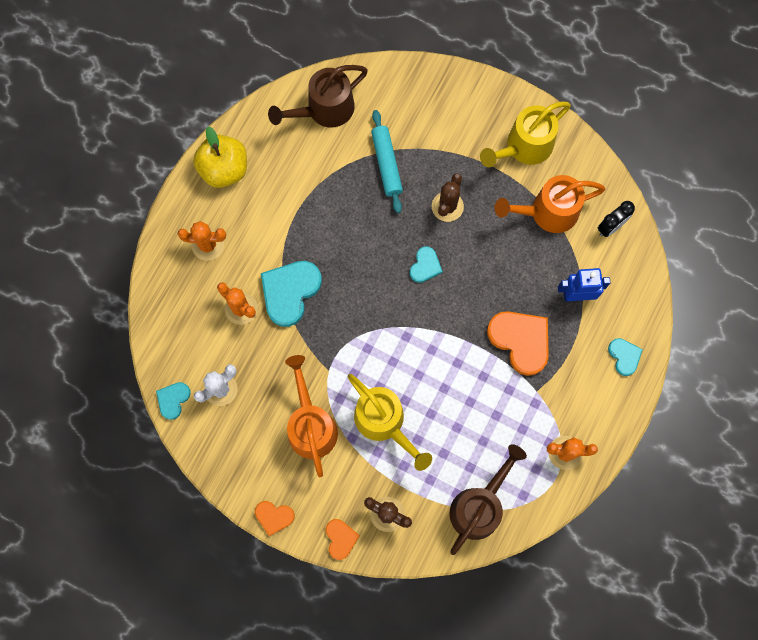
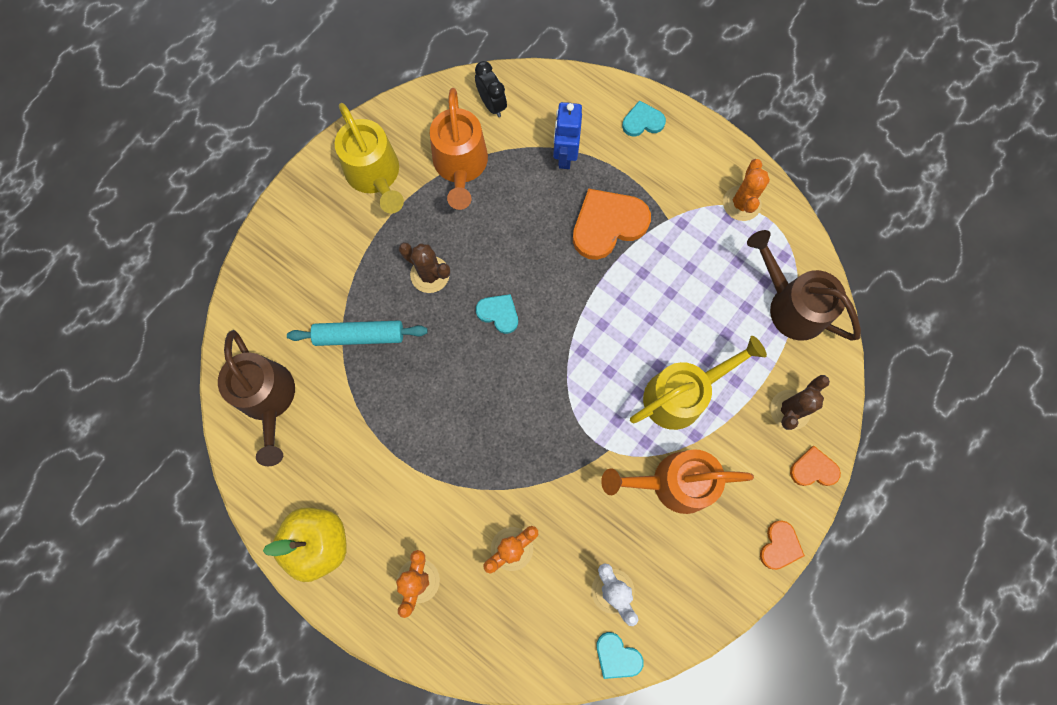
camera: 80 degrees left, 0 degrees up
(290, 292) = (501, 482): turquoise heart -> none

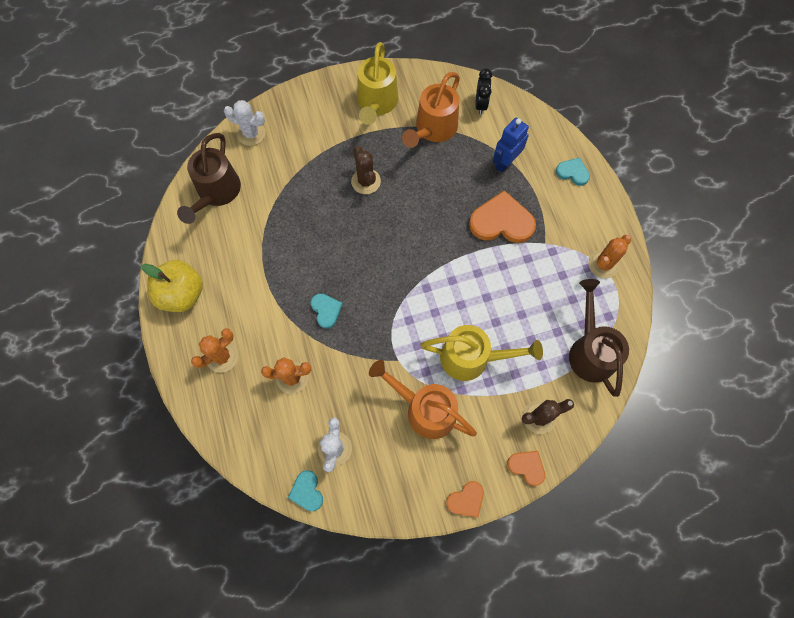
camera: 35 degrees right, 5 degrees down
(256, 303) = (251, 133): none -> white cactus
(359, 336) = (296, 190): turquoise rolling pin -> none
(498, 313) = (391, 231): turquoise heart -> turquoise heart (326, 310)

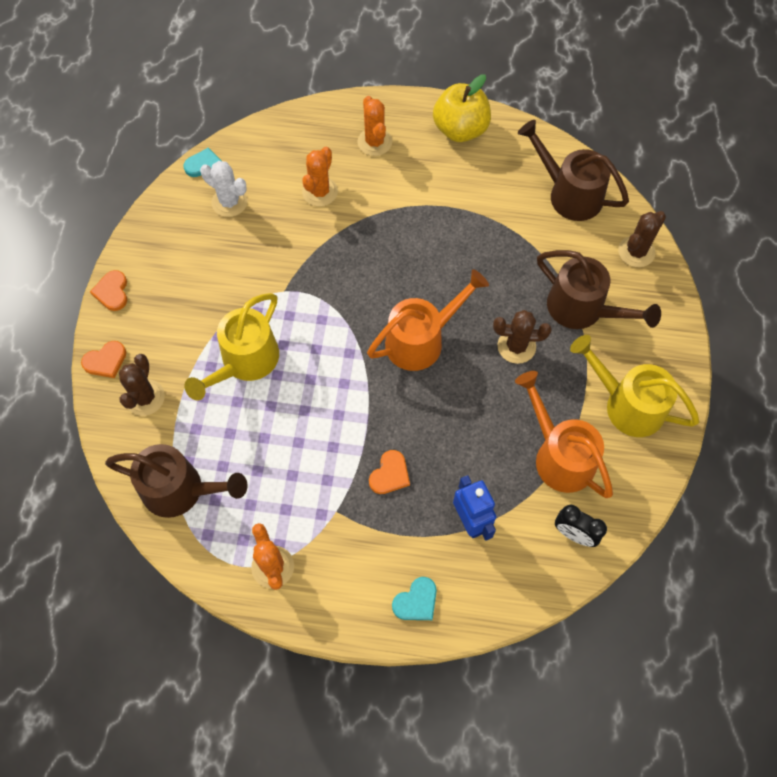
camera: 115 degrees right, 5 degrees down
(251, 133) = (636, 252): white cactus -> brown cactus
(316, 150) = (583, 310): none -> brown watering can
(326, 310) = (375, 246): turquoise heart -> none
(424, 409) = (220, 293): orange watering can -> orange watering can (422, 339)
(501, 221) = (390, 474): orange heart -> orange heart, size x0.54

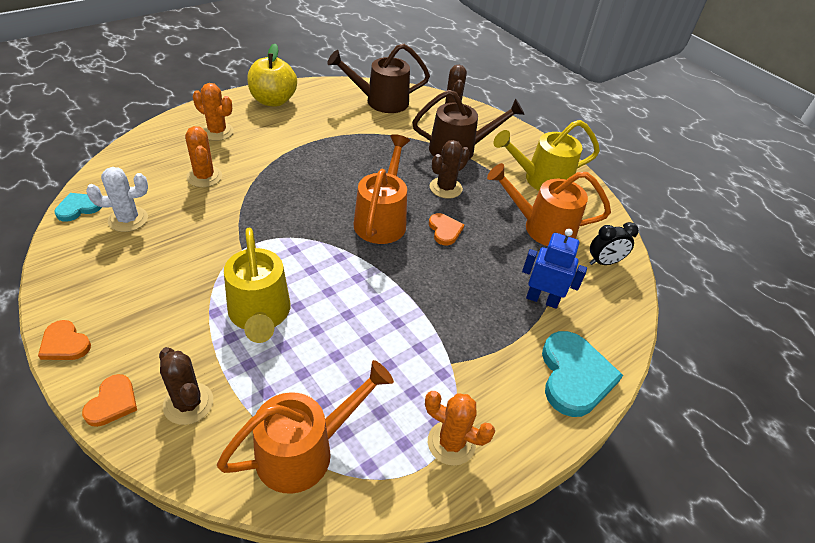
camera: 50 degrees left, 20 degrees down
(182, 490) = (306, 450): brown watering can -> orange watering can
(390, 474) = (458, 310): orange heart -> orange heart (445, 230)
(416, 601) = (574, 376): turquoise heart -> turquoise heart, size x1.85

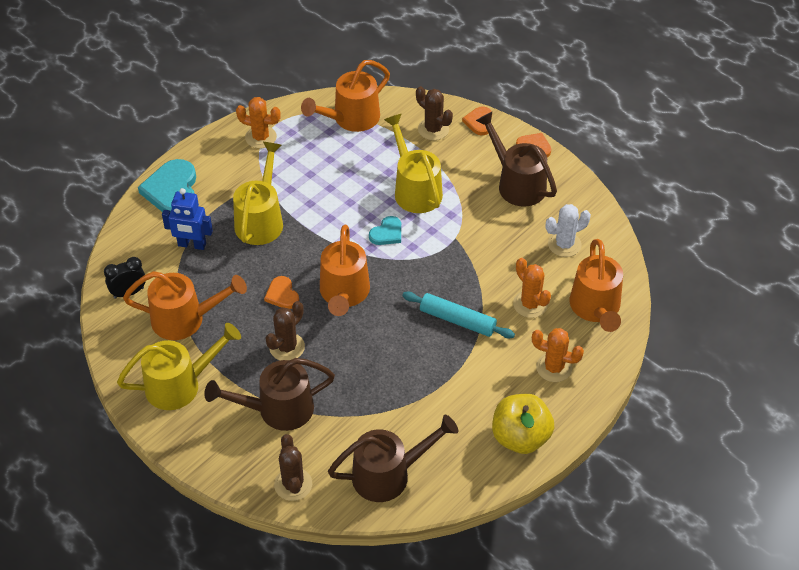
camera: 175 degrees right, 5 degrees up
(78, 208) = (612, 246): turquoise heart -> turquoise heart (387, 233)
(128, 297) = (516, 183): none -> brown watering can
(146, 161) = (596, 309): none -> orange watering can
(281, 178) = (457, 320): none -> turquoise rolling pin
(460, 314) = (261, 219): none -> yellow watering can

